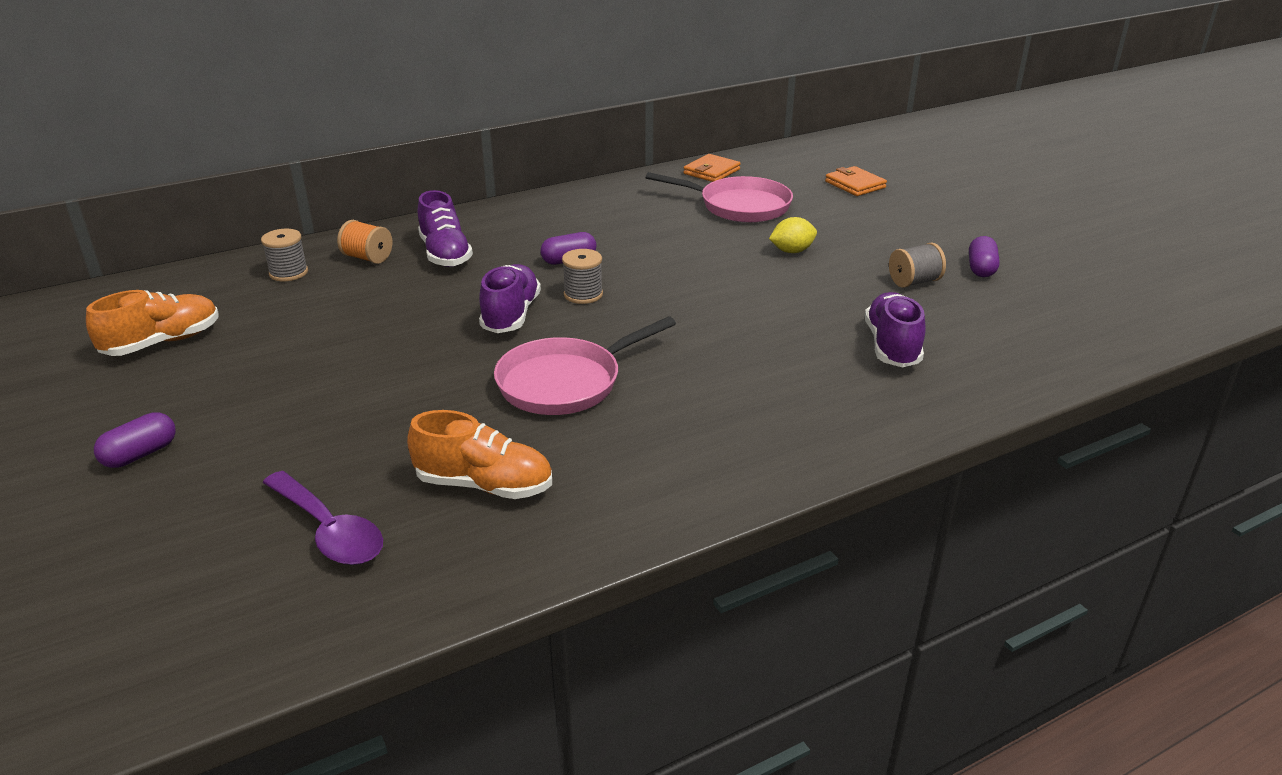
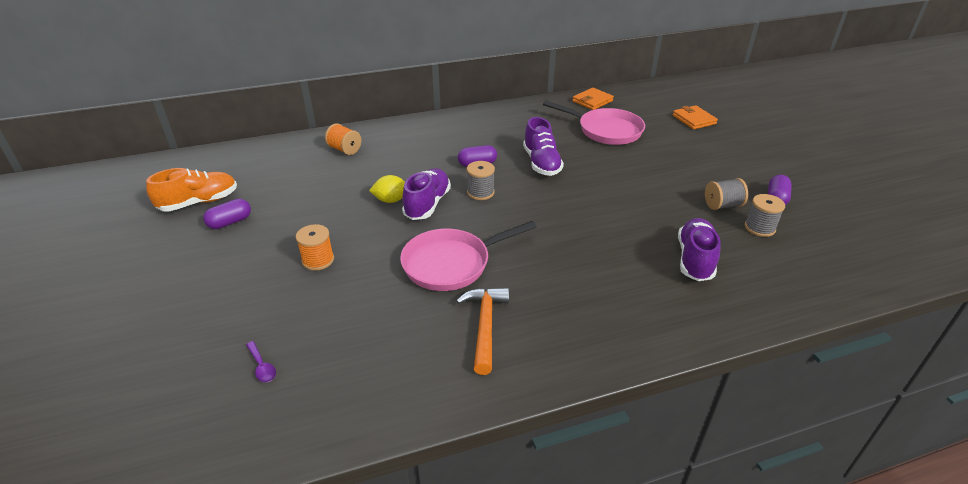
camera: 10 degrees right, 5 degrees up
(140, 454) = (160, 288): purple capsule -> purple capsule (230, 222)
(288, 273) = (291, 156): grey spool -> grey spool (759, 228)
(329, 530) = (262, 366): purple spoon -> purple spoon, size x0.47
(371, 397) = (318, 260): none -> orange spool
(445, 254) = (396, 151): purple shoe -> purple shoe (541, 163)
(484, 485) = (375, 343): orange shoe -> none
(632, 449) = (485, 326): none -> orange hammer
(792, 251) = (636, 171): yellow lemon -> yellow lemon (391, 200)

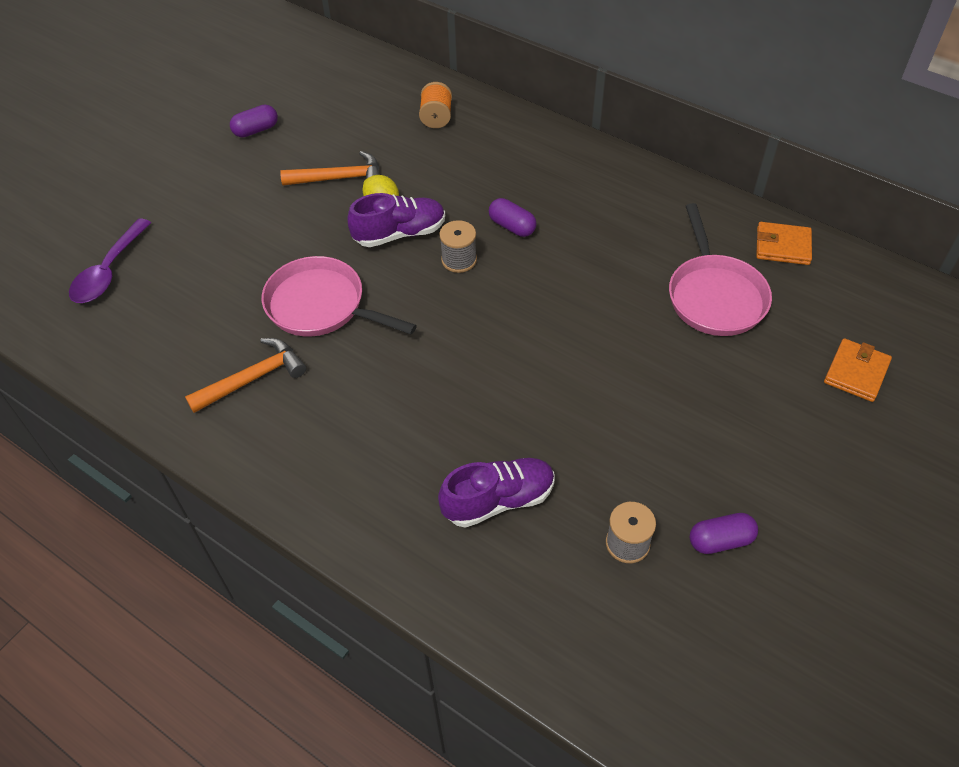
camera: 55 degrees right, 15 degrees up
(199, 202) = (266, 93): orange shoe -> none
(230, 222) = (256, 130): purple capsule -> purple capsule turned 45 degrees counterclockwise
(262, 366) = (109, 271): purple spoon -> purple spoon, size x2.11
(318, 260) = (252, 217): orange spool -> none
(340, 206) = (339, 178): none -> orange hammer
(541, 163) = (569, 276): purple shoe -> none
(722, 205) = (645, 486): grey spool -> none

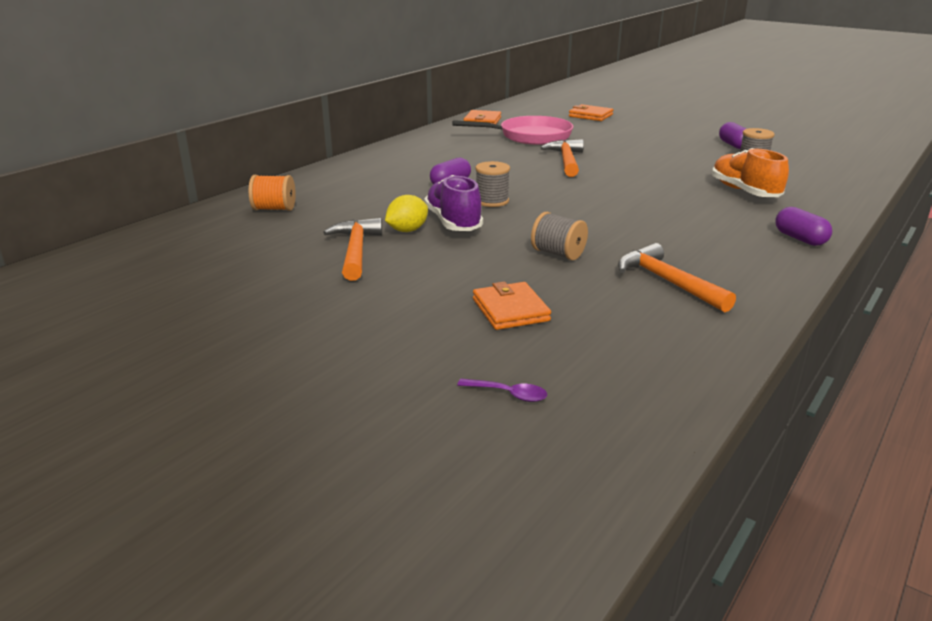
camera: 90 degrees left, 25 degrees down
(109, 271) = (508, 394): purple spoon -> purple spoon, size x0.47
(220, 273) = (510, 310): none -> orange wallet
(256, 130) = (230, 303): purple capsule -> purple capsule (800, 239)
(321, 306) = (558, 254): pink pan -> grey spool
(498, 500) = (744, 192): purple shoe -> orange shoe
(608, 328) = (566, 161): none -> orange hammer

